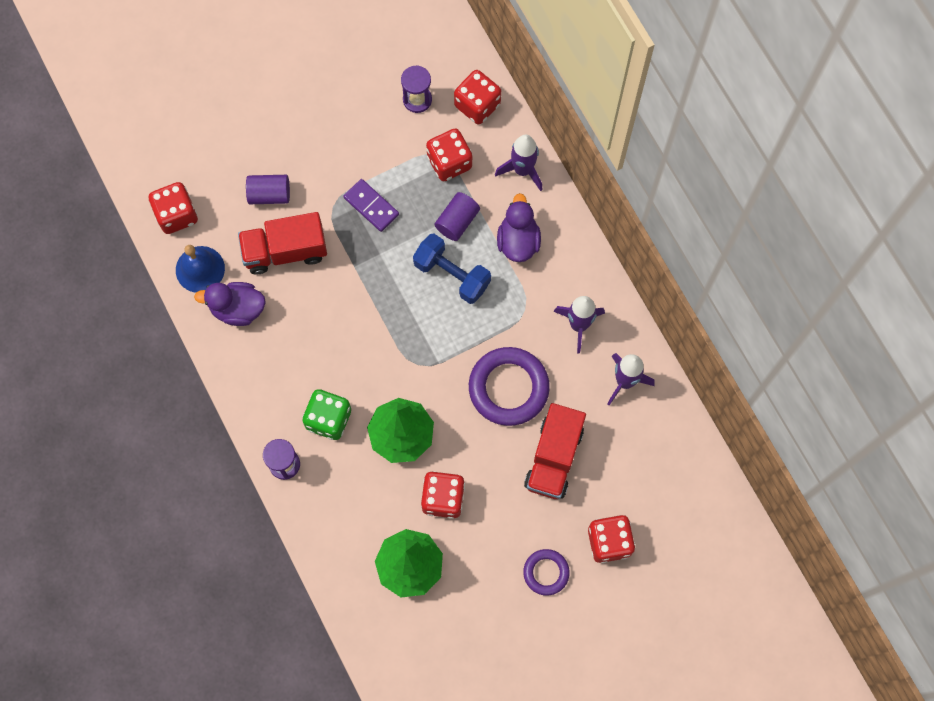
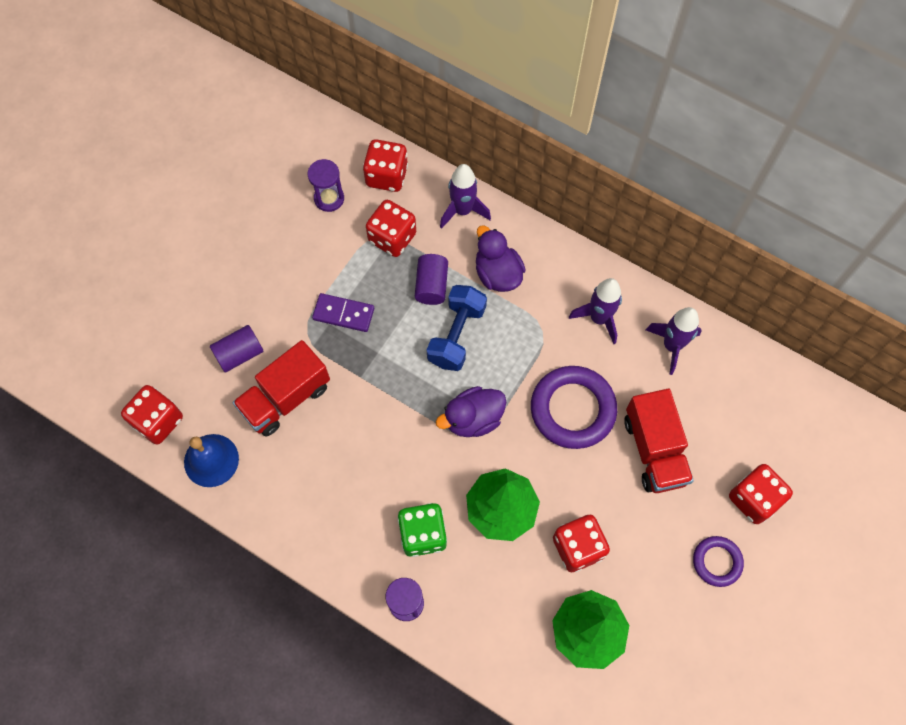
camera: 30 degrees left, 5 degrees down
(237, 309) = (271, 478): purple duck -> purple duck (473, 419)
(452, 274) = (456, 335): blue dumbbell -> blue dumbbell turned 75 degrees counterclockwise

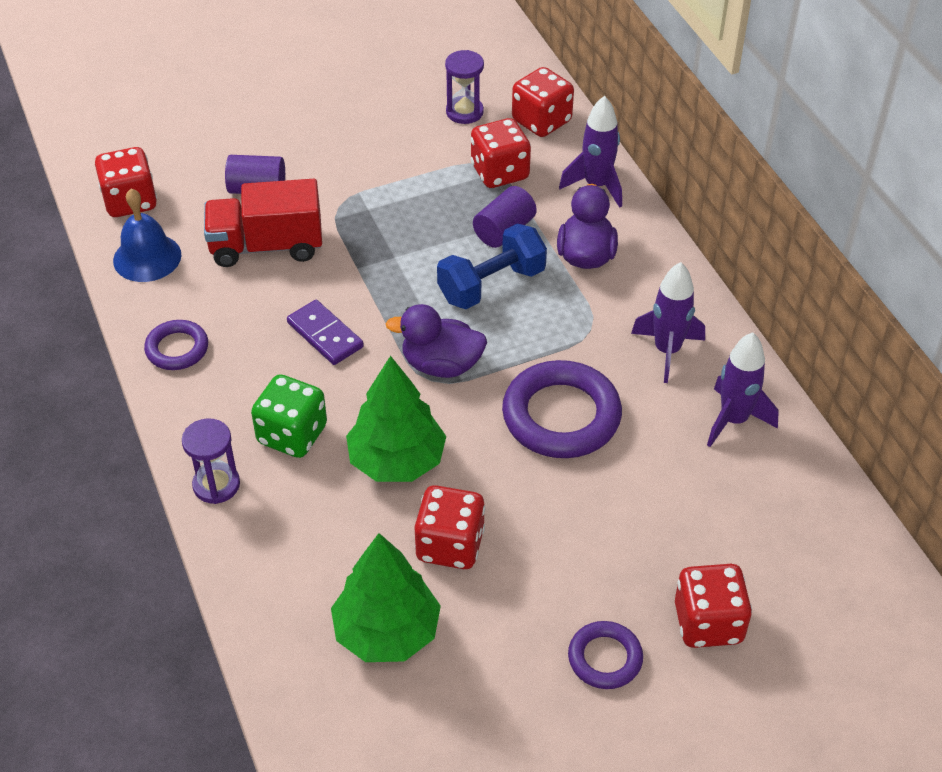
camera: 35 degrees right, 20 degrees down
(295, 519) = (177, 349): none -> purple ring
(343, 314) = (390, 209): purple domino -> purple domino (325, 335)
(654, 450) = (624, 506): red truck -> none

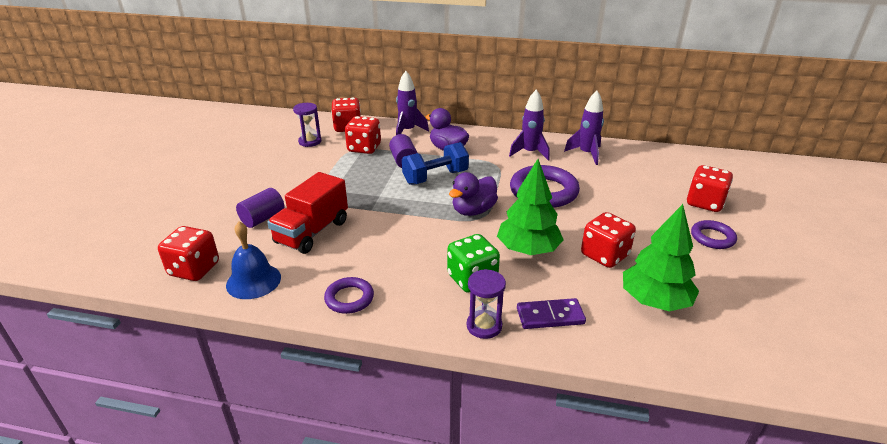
camera: 55 degrees left, 15 degrees down
(325, 335) = (408, 238): purple domino -> purple domino (550, 316)
(491, 285) = (435, 177): blue dumbbell -> blue dumbbell turned 60 degrees clockwise

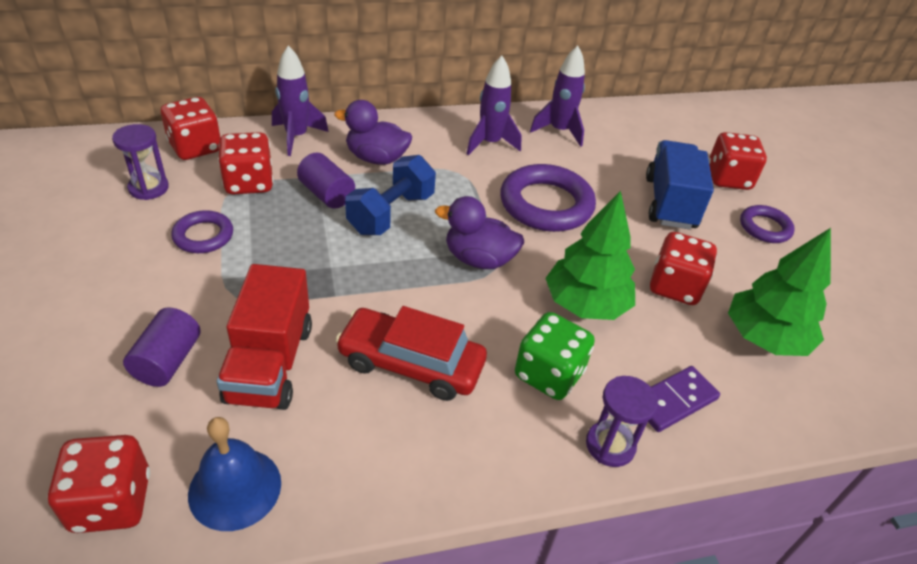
camera: 30 degrees left, 10 degrees up
(349, 298) = (407, 466): purple ring -> purple ring (203, 236)
(390, 251) = (411, 363): none -> red car
(473, 211) = (479, 259): purple duck -> purple duck turned 90 degrees clockwise
(641, 208) = (670, 203): none -> blue truck

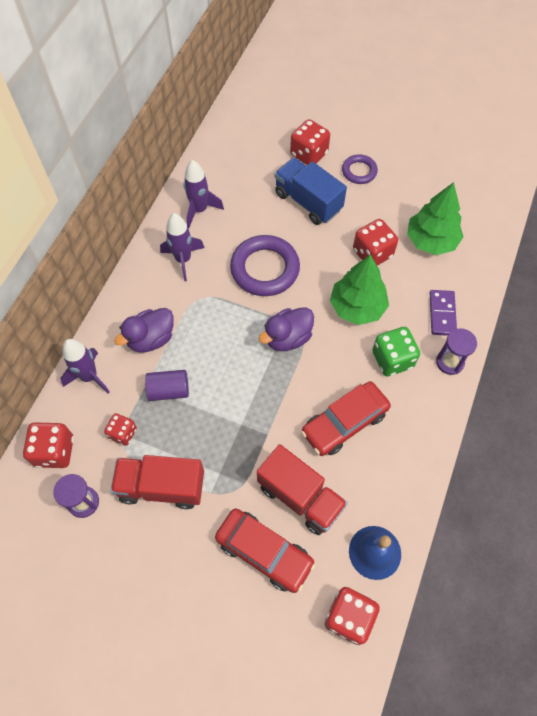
camera: 50 degrees left, 20 degrees up
(167, 361) = (264, 552): purple cylinder -> red car
(203, 236) = (161, 487): purple ring -> red truck
(249, 183) = (123, 433): red dice -> red dice, size x0.63
(391, 213) = (214, 362): blue dumbbell -> none

